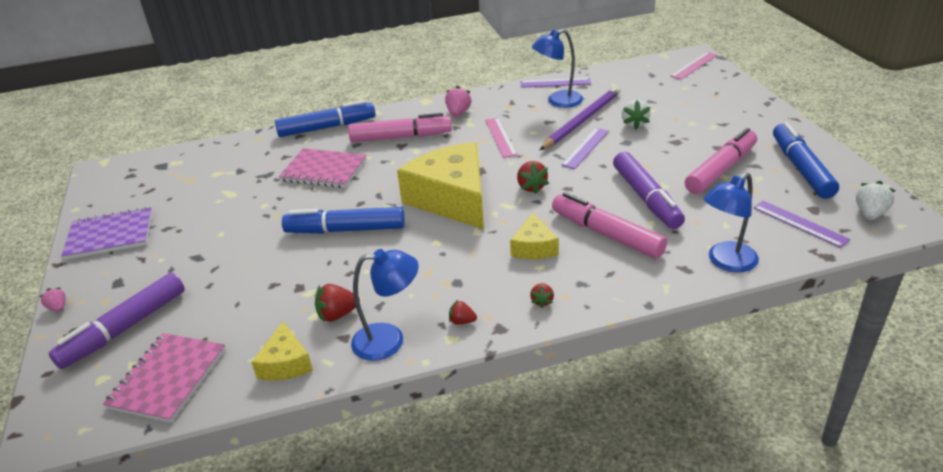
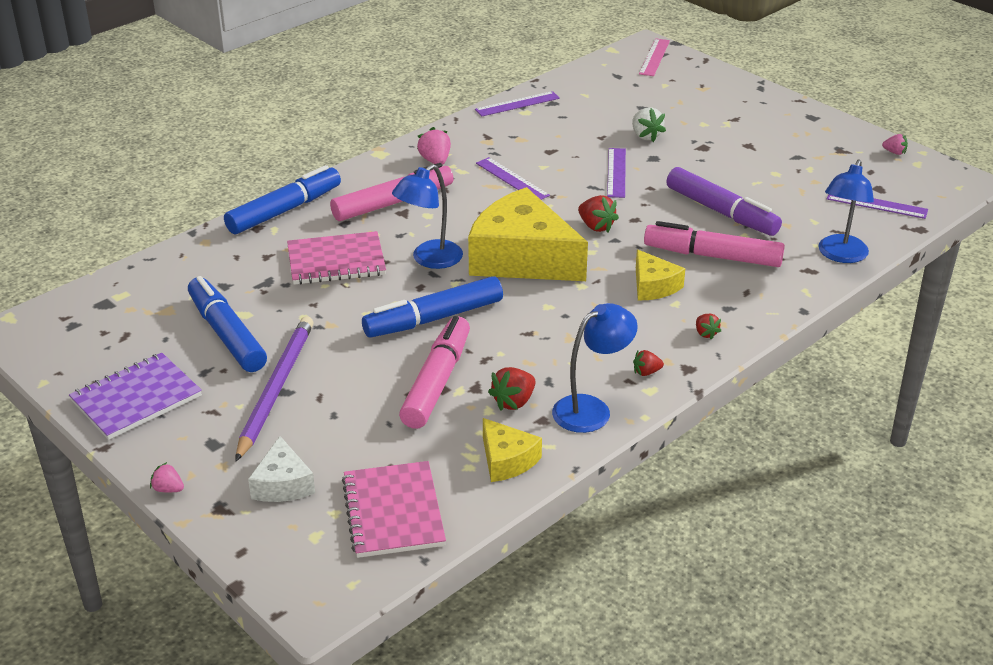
camera: 30 degrees left, 0 degrees up
(124, 329) = (282, 484): purple marker -> white cheese
(501, 137) = (512, 179): pink ruler -> purple ruler
(558, 101) = (540, 125): blue lamp -> blue lamp (429, 260)
(582, 120) = (586, 143): purple pencil -> purple pencil (276, 388)
(721, 170) = (769, 168): pink marker -> pink marker (437, 382)
(801, 168) = (840, 151): blue marker -> blue marker (227, 334)
(855, 180) = (894, 152): none -> pink strawberry
(870, 214) = (928, 182): white strawberry -> none

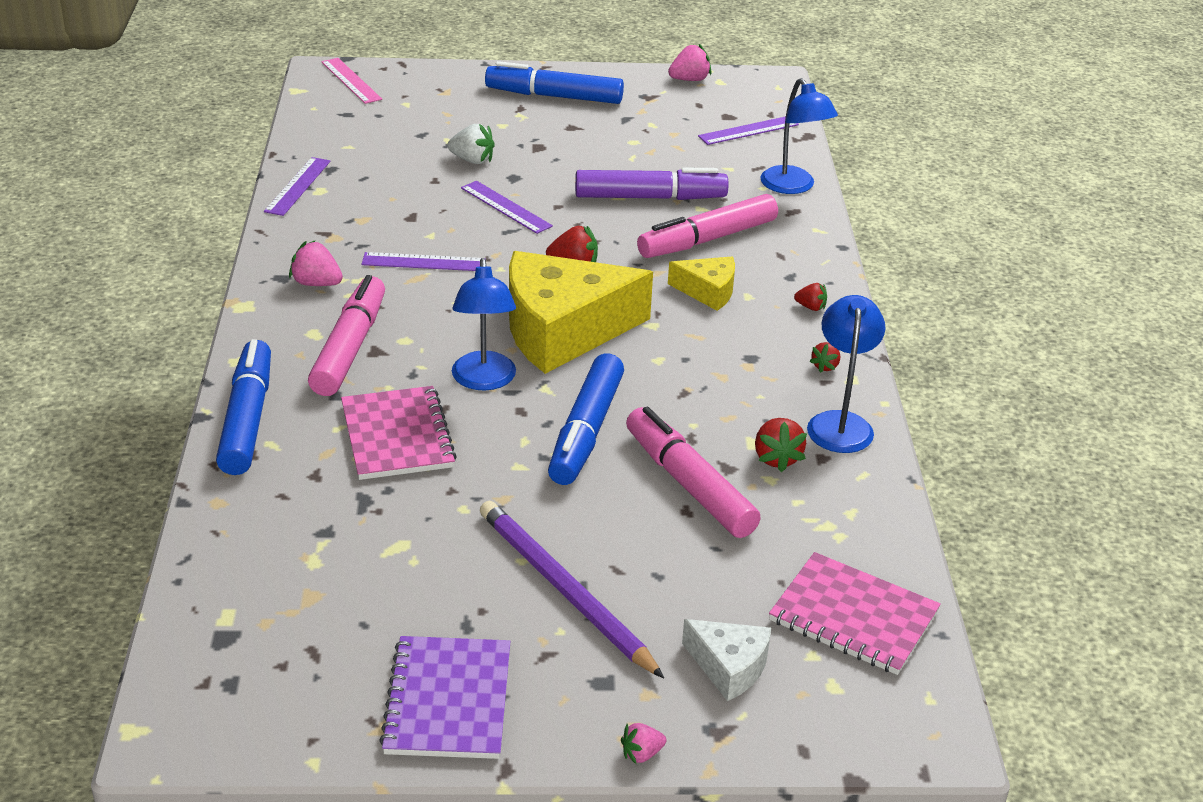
camera: 50 degrees left, 0 degrees up
(227, 334) = (420, 575): blue marker -> blue marker (554, 96)
(336, 261) = (397, 436): pink notebook -> pink notebook turned 45 degrees counterclockwise
(506, 460) = (856, 509): yellow cheese -> none
(894, 152) = (689, 80): pink strawberry -> pink strawberry, size x1.61

